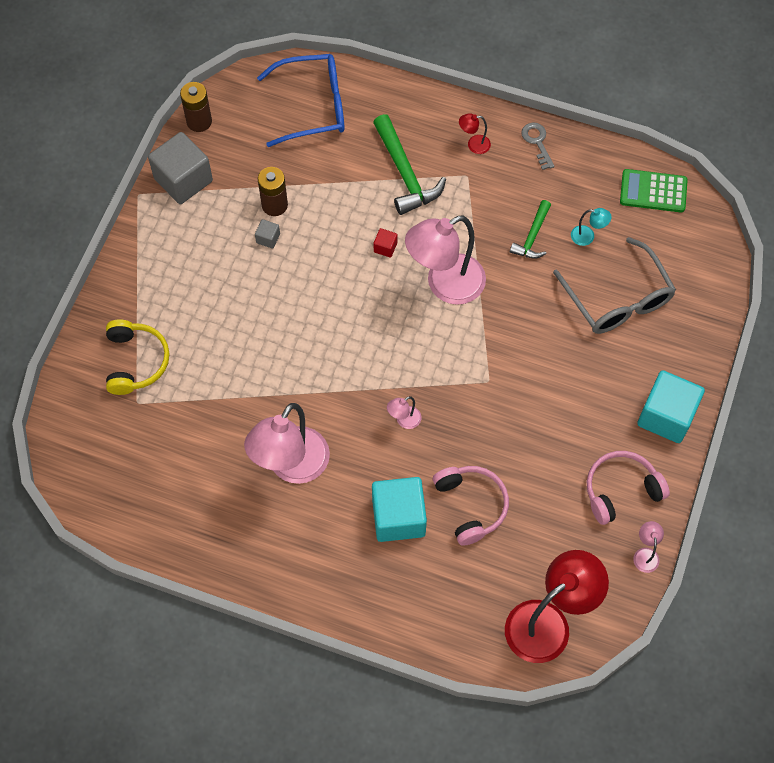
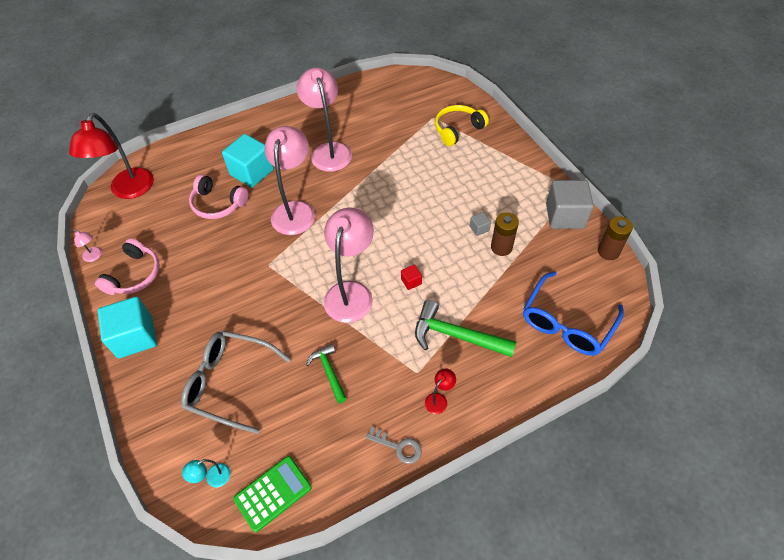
camera: 135 degrees right, 10 degrees down
(136, 361) = (458, 129): yellow headphones -> yellow headphones turned 105 degrees clockwise
(404, 420) = (295, 210): pink lamp -> pink lamp, size x2.42
(587, 236) = (291, 407): turquoise lamp -> turquoise lamp (213, 478)

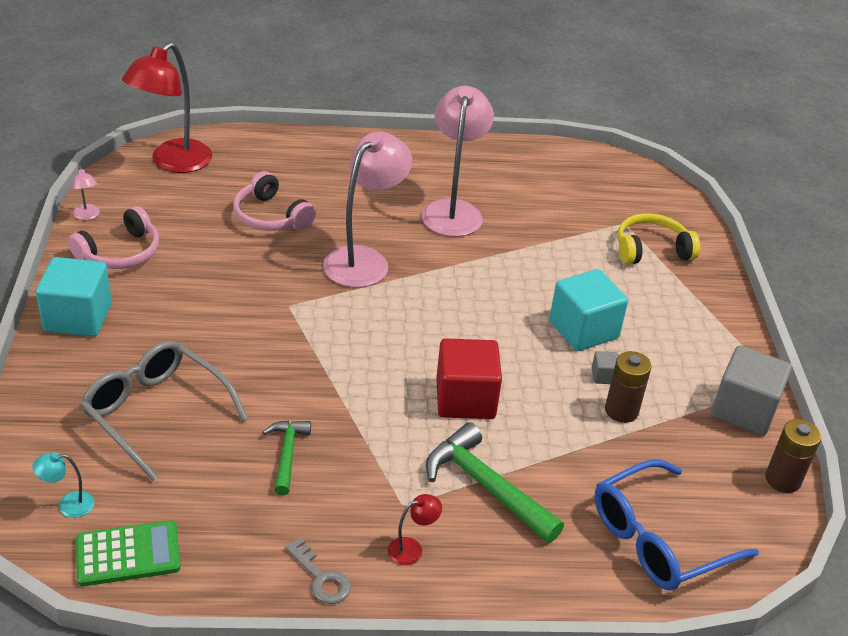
camera: 20 degrees right, 15 degrees down
(252, 172) = (336, 198): turquoise cube -> turquoise cube (583, 330)
(351, 292) = (376, 379): pink lamp -> none
(411, 281) = (465, 399): red cube -> red cube, size x2.34

